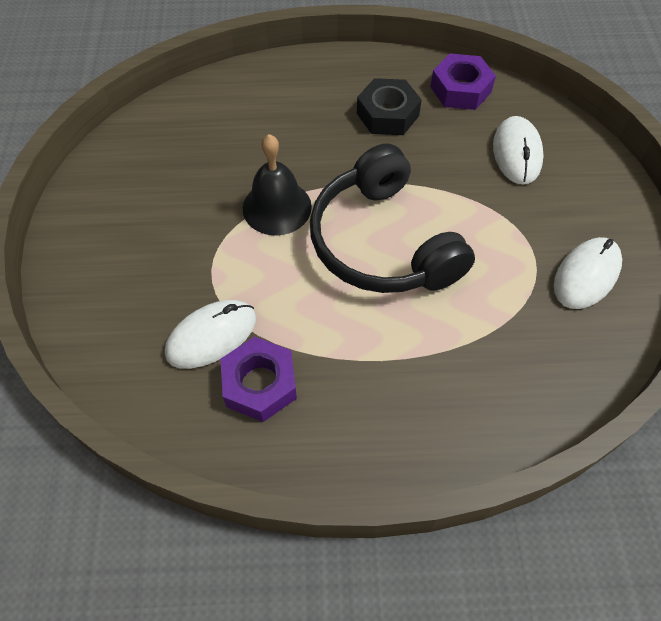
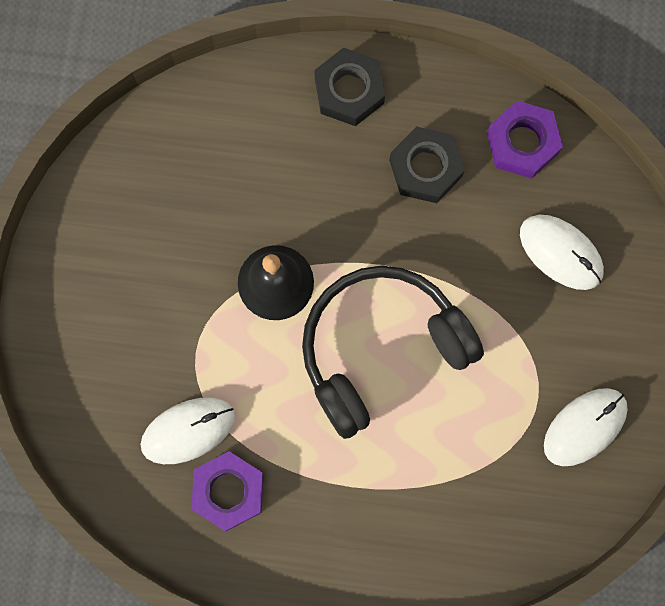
camera: 10 degrees right, 20 degrees up
(314, 76) = (349, 91): none -> black nut
(383, 242) = (381, 349): black headphones -> black headphones turned 75 degrees clockwise
(517, 153) = (561, 252): white mouse -> white mouse turned 60 degrees counterclockwise

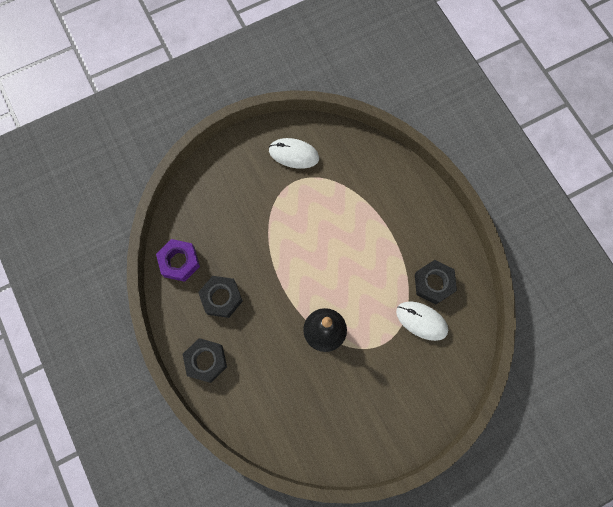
camera: 125 degrees left, 5 degrees down
(229, 491) = (433, 283): purple nut -> black nut
(381, 349) = (321, 260): black headphones -> none
(561, 252) = (221, 212): white mouse -> none

